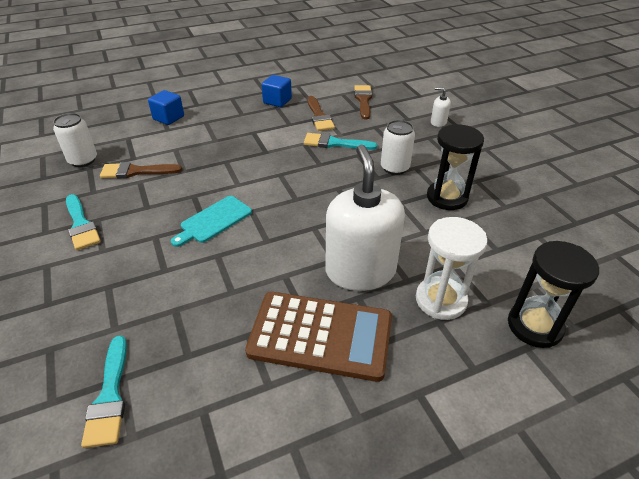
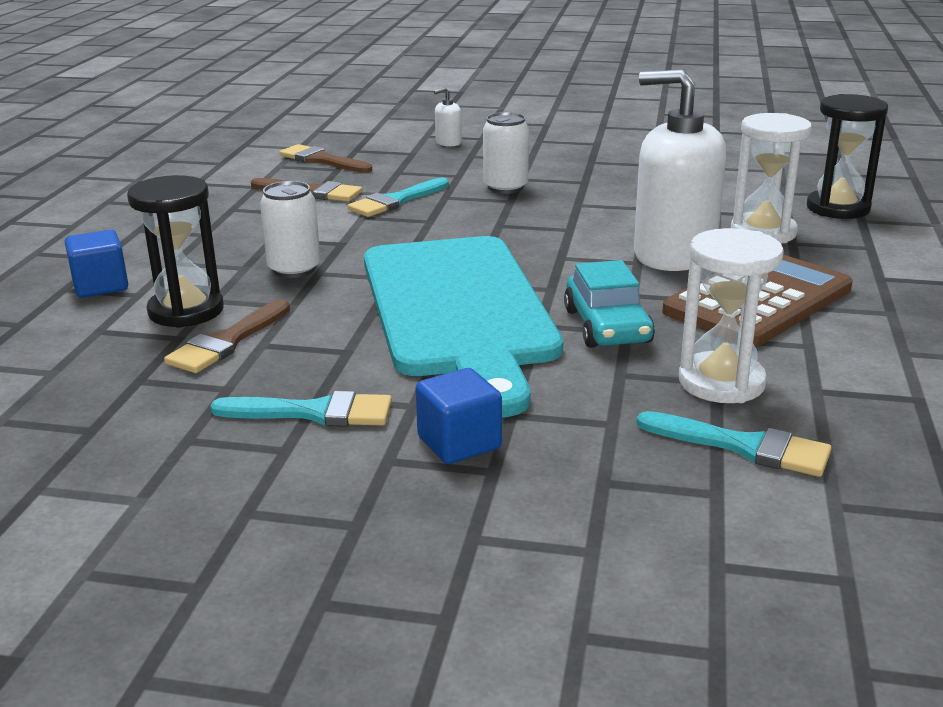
camera: 55 degrees left, 15 degrees down
(83, 160) = (101, 382): white can -> white can (294, 269)
(187, 358) = (721, 382): none -> white hourglass
(213, 221) = (458, 311): turquoise cutting board -> turquoise cutting board, size x2.45
(232, 281) = (607, 326): none -> turquoise car
(277, 101) = (215, 204): blue cube -> blue cube (459, 443)
(447, 197) = (601, 182): black hourglass -> black hourglass (186, 311)

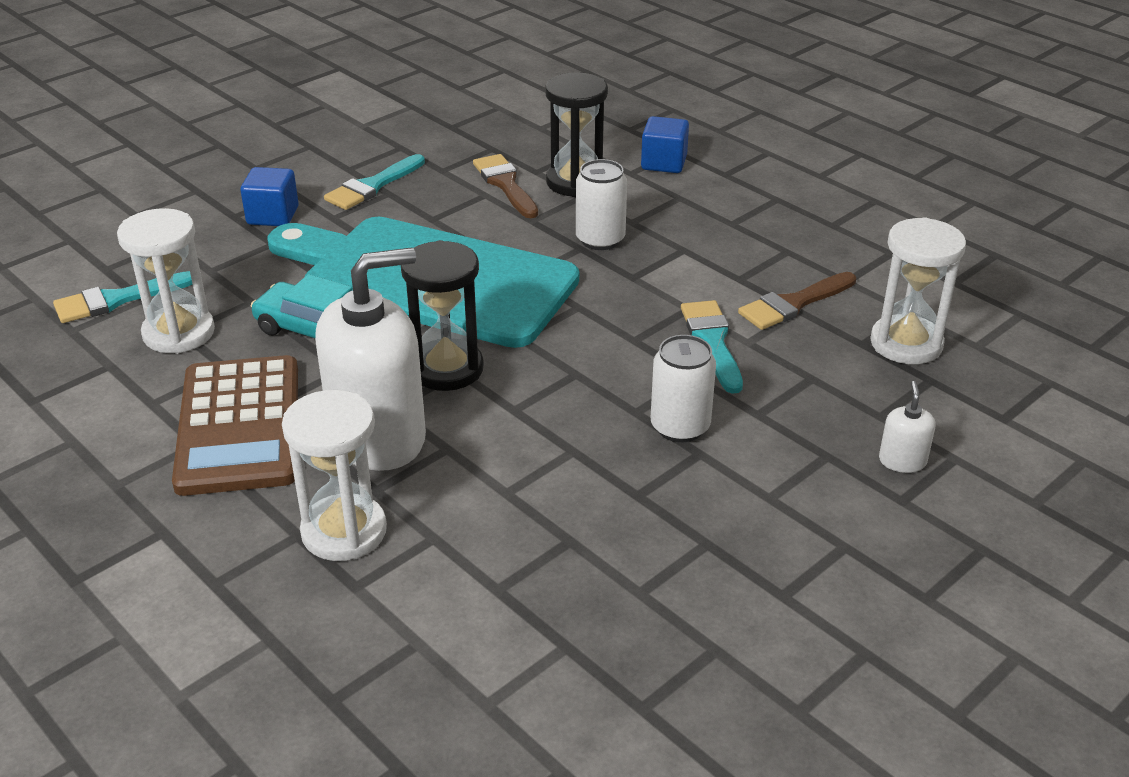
camera: 125 degrees right, 10 degrees up
(322, 160) = (906, 343): brown brush -> white hourglass
(838, 208) = (320, 647): black hourglass -> black hourglass (447, 369)

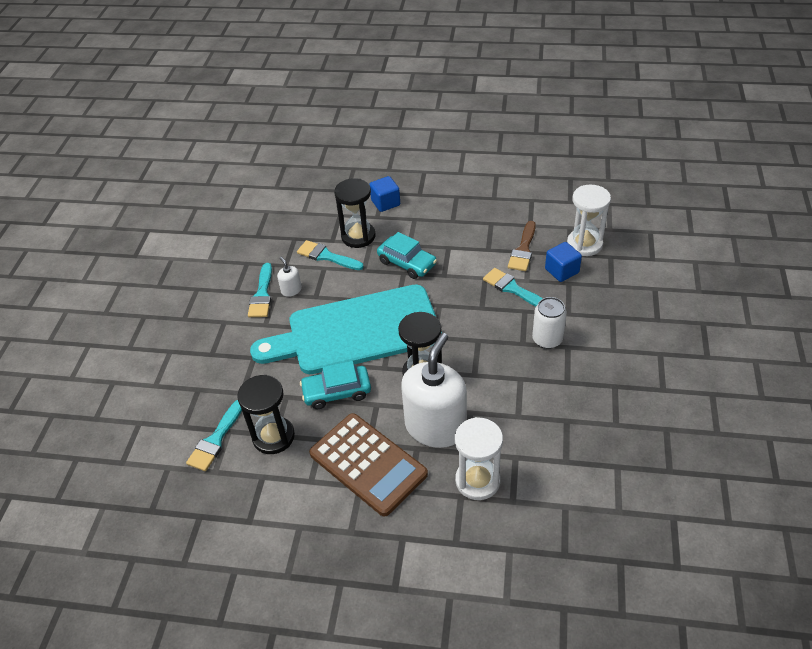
camera: 35 degrees left, 10 degrees up
(179, 333) = (273, 436): white hourglass -> black hourglass
(273, 216) = (233, 342): blue cube -> blue cube (562, 271)
(505, 184) = (326, 256): brown brush -> turquoise brush
(600, 239) = (407, 263): white can -> turquoise car
(902, 461) = (640, 302): white soap dispenser -> white soap dispenser (291, 290)

